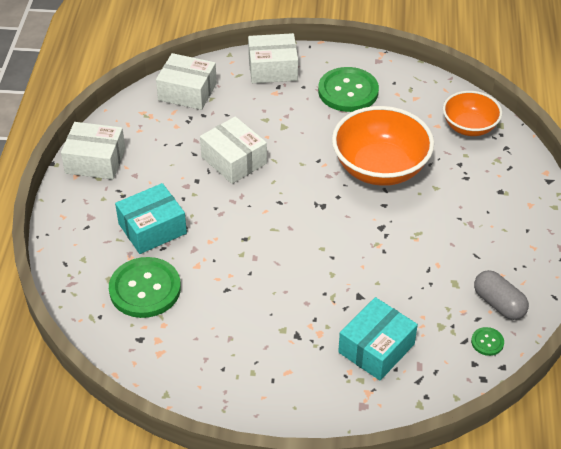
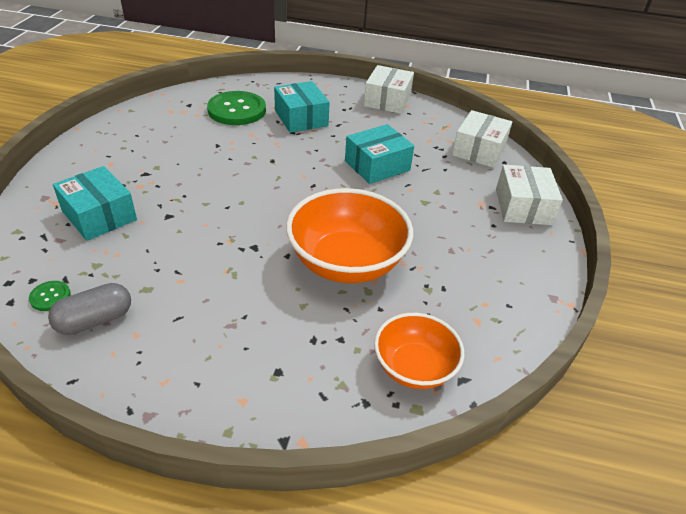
camera: 95 degrees right, 5 degrees down
(234, 160) = (377, 166): white box -> turquoise box
(348, 91) = (487, 259): green button -> none

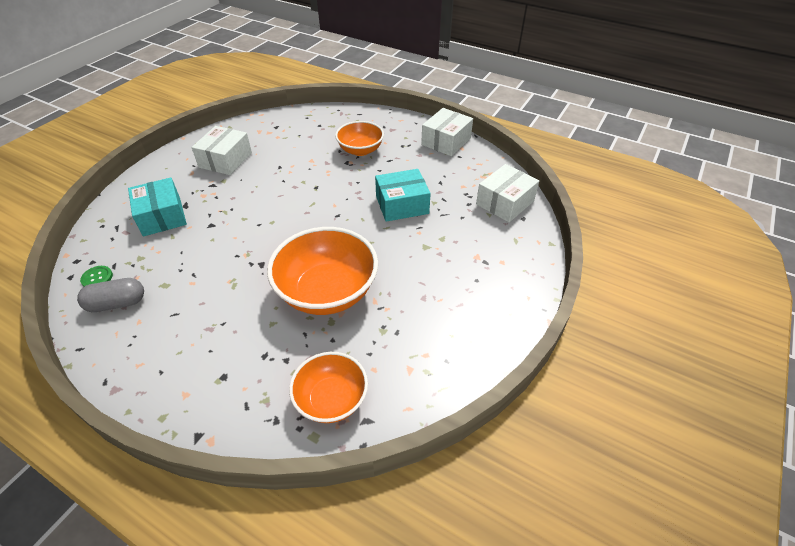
camera: 20 degrees right, 5 degrees up
(237, 110) = (311, 136): green button -> none
(301, 118) = (360, 150): turquoise box -> orange bowl
(523, 207) = (515, 266): white box -> white box (225, 160)

